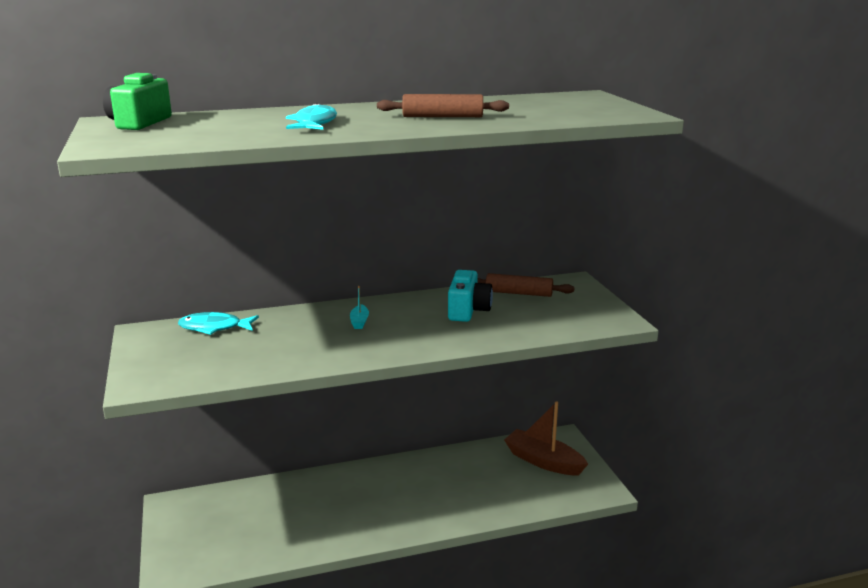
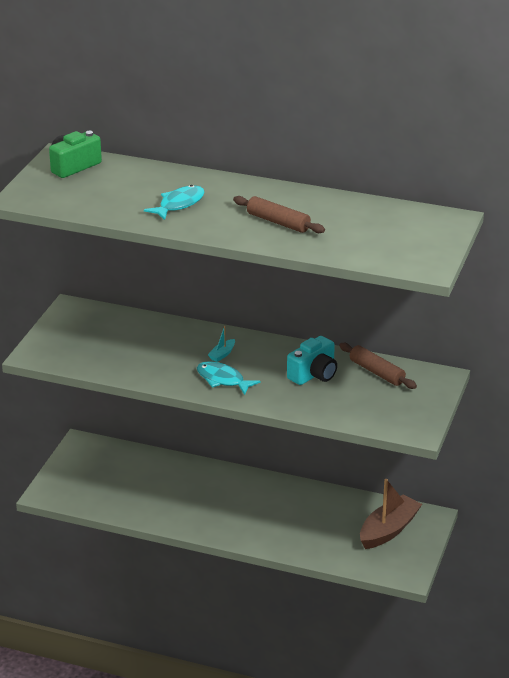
camera: 35 degrees right, 10 degrees up
(214, 328) = (119, 321): turquoise fish -> turquoise fish (223, 380)
(543, 461) = (388, 530): brown boat -> brown boat turned 60 degrees clockwise

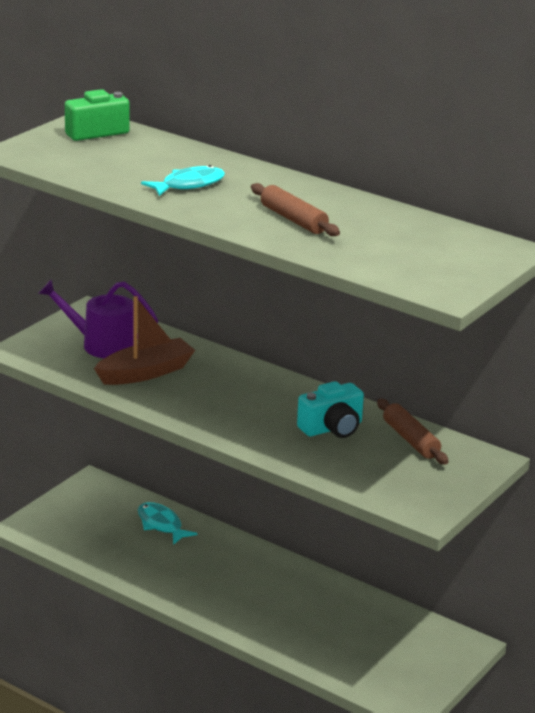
camera: 15 degrees right, 5 degrees down
(97, 336) = (102, 344): none -> purple watering can
(222, 354) = (235, 388): turquoise boat -> none
(223, 380) = (220, 414): turquoise fish -> turquoise fish (161, 525)
(388, 530) = (408, 649): brown boat -> brown boat (145, 373)

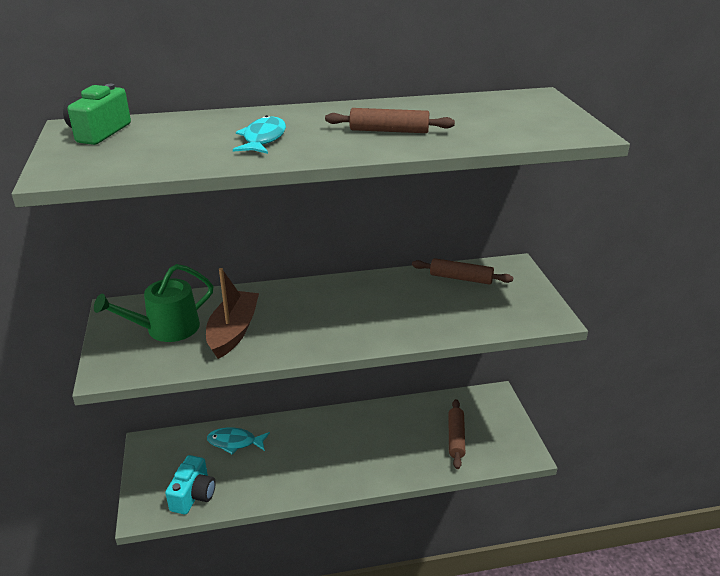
camera: 45 degrees left, 5 degrees up
(102, 344) = (166, 329): purple watering can -> green watering can
(332, 428) = (411, 297): turquoise camera -> turquoise camera (193, 495)
(361, 647) = (456, 438): none -> brown rolling pin

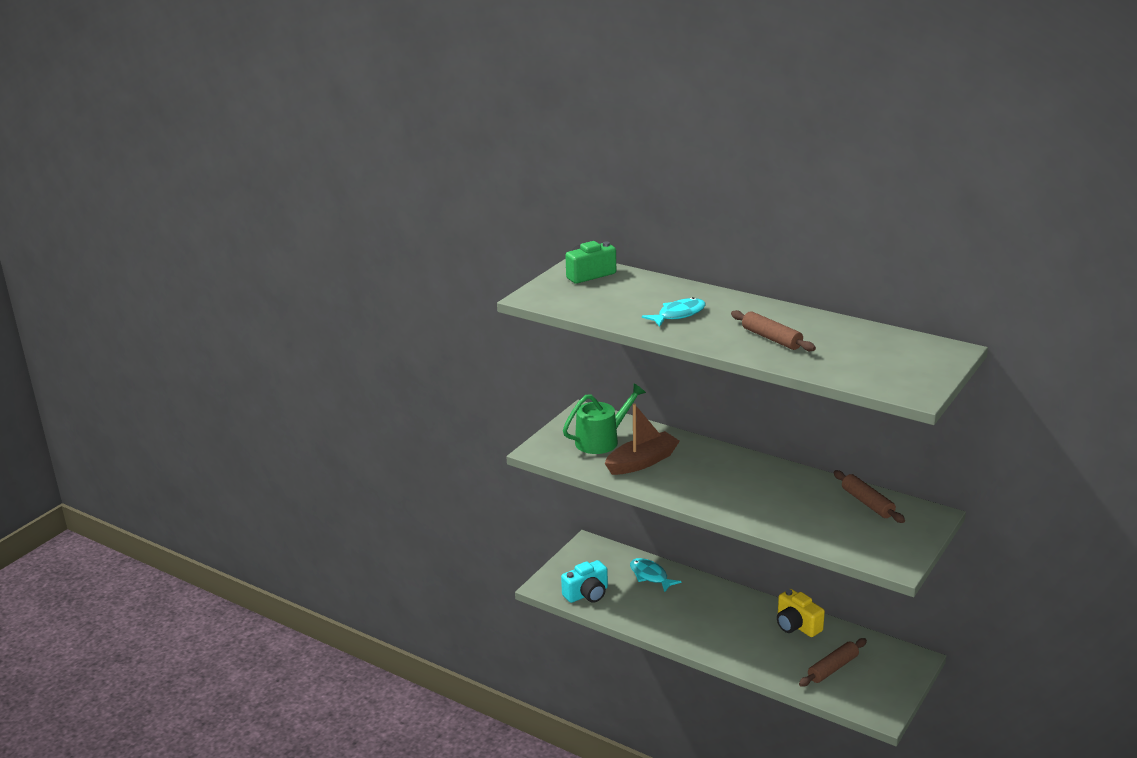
camera: 45 degrees right, 5 degrees down
(166, 329) = (601, 440): green watering can -> green watering can turned 135 degrees clockwise
(393, 417) = (797, 625): none -> yellow camera

